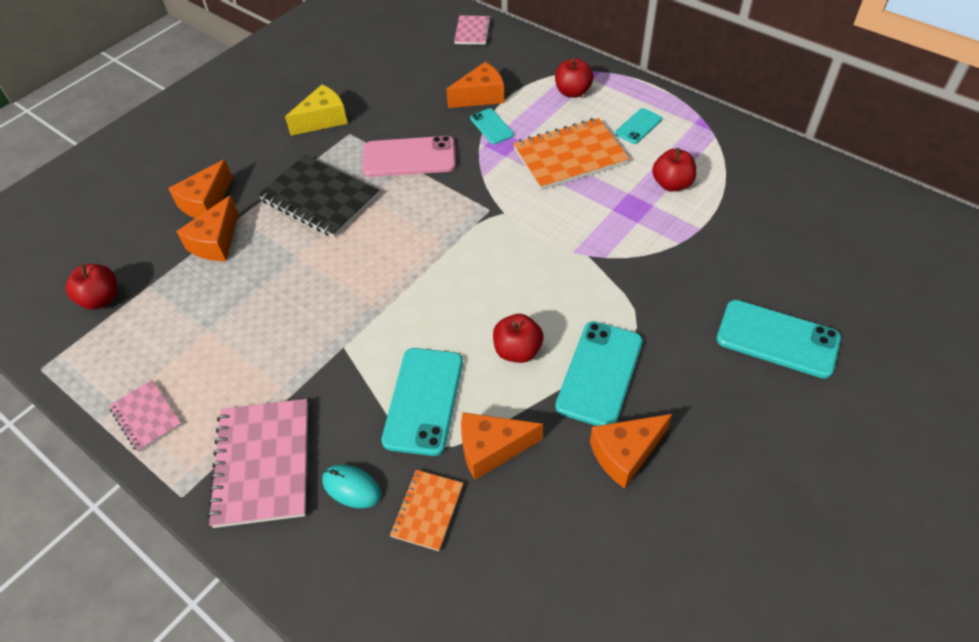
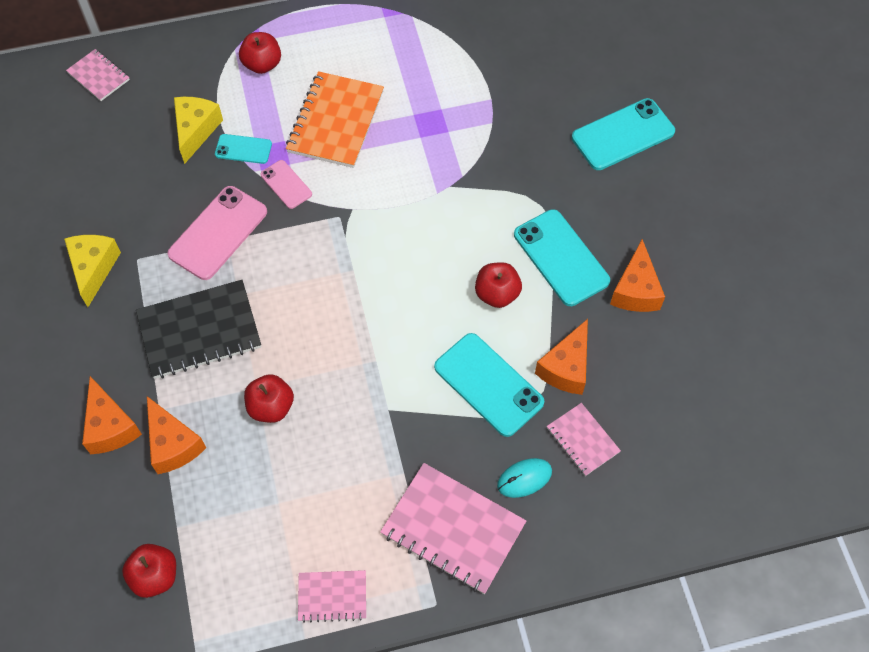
camera: 55 degrees left, 10 degrees up
(427, 510) = (582, 440): orange notebook -> pink notebook
(480, 96) = (196, 130): orange cheese -> yellow cheese
(486, 165) = (286, 184): none -> pink phone
(638, 126) = (350, 53): turquoise phone -> none
(672, 184) = (431, 81): red apple -> red apple (271, 407)

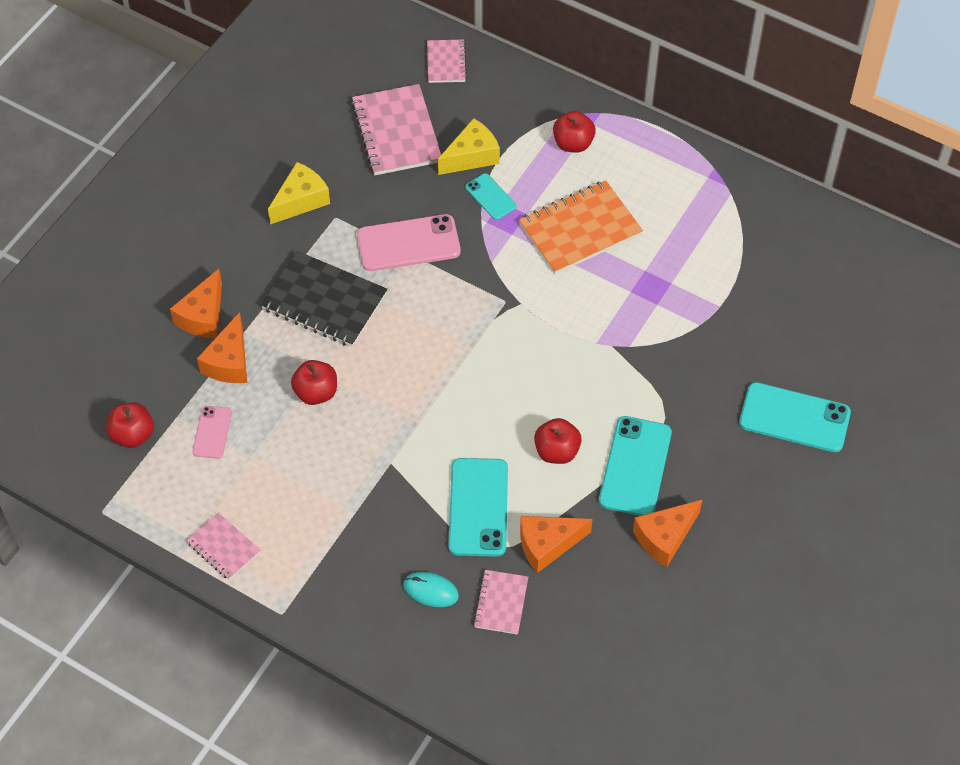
camera: 45 degrees right, 5 degrees down
(286, 184) = (493, 247): pink phone -> pink phone (212, 432)
(453, 529) = (346, 578): pink notebook -> pink notebook (396, 132)

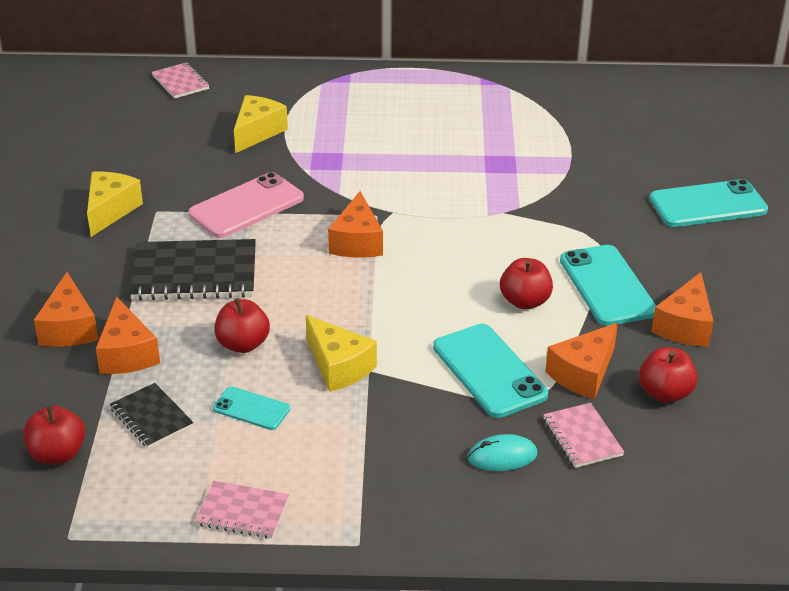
camera: 30 degrees left, 20 degrees down
(212, 432) = (151, 417): pink phone -> black notebook
(371, 448) = (339, 366): none -> yellow cheese
(396, 132) = (170, 138): pink notebook -> none
(470, 324) = (357, 242): none -> orange cheese
(490, 197) = (299, 152): turquoise phone -> turquoise phone (251, 409)
(573, 143) = (344, 98): red apple -> red apple (665, 393)
(580, 230) = (401, 148): orange notebook -> none

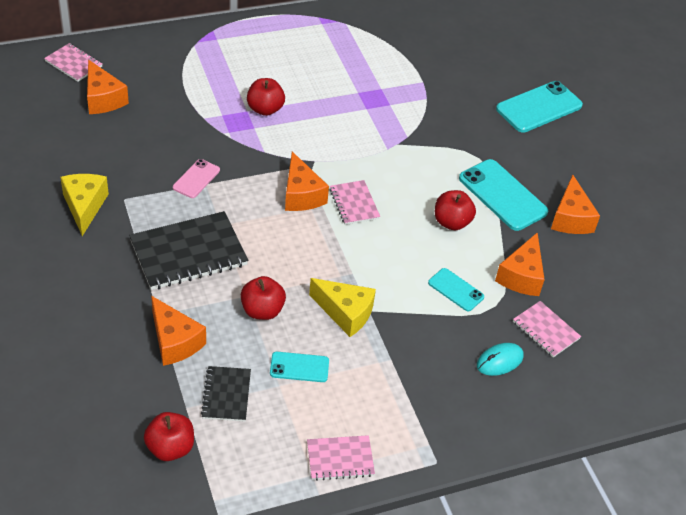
camera: 25 degrees left, 10 degrees up
(69, 328) = (114, 328): orange cheese -> orange cheese (103, 99)
(151, 417) = (226, 395): black notebook -> black notebook turned 60 degrees clockwise
(246, 206) = (196, 179): pink phone -> pink phone, size x0.55
(257, 132) = (166, 103): yellow cheese -> none
(414, 261) = (354, 204): none -> pink notebook
(489, 371) = (456, 290): turquoise phone -> turquoise phone, size x0.55
(665, 393) = (583, 279): red apple -> red apple (265, 109)

